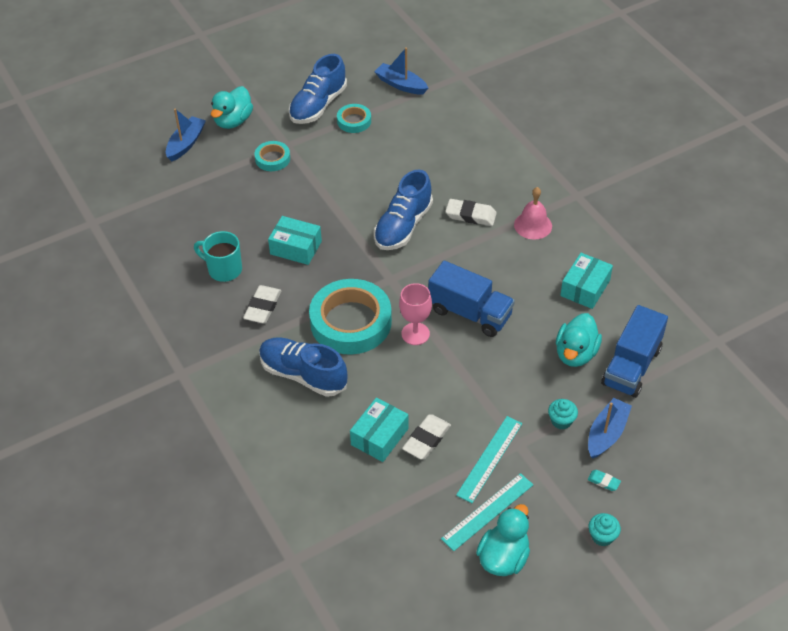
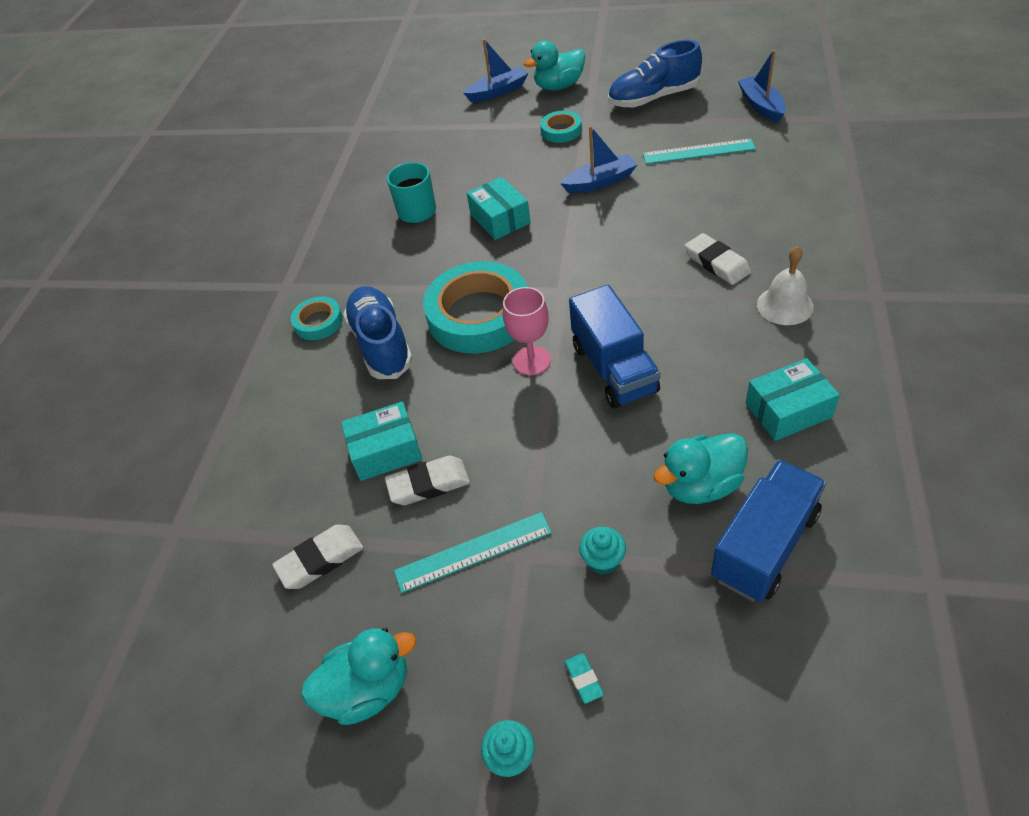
camera: 45 degrees right, 0 degrees up
(263, 307) = (414, 260): white eraser -> white eraser (320, 559)
(354, 121) = (676, 124): turquoise tape -> turquoise tape (318, 322)
(403, 226) = (628, 243): blue shoe -> none
(487, 511) = (408, 616): turquoise ruler -> turquoise ruler (698, 151)
(533, 225) = (785, 305): pink bell -> white bell
(606, 433) = (647, 615): blue boat -> blue boat (600, 182)
(631, 366) = (764, 545): blue truck -> blue truck turned 150 degrees clockwise

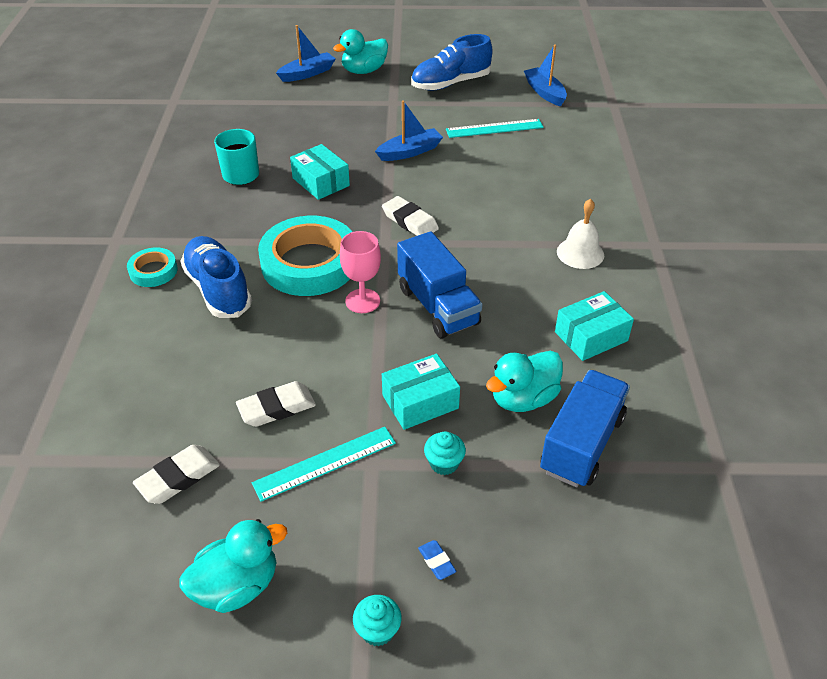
camera: 15 degrees left, 5 degrees down
(386, 451) = (232, 381): turquoise box -> turquoise box (420, 402)
(561, 130) = (370, 108): turquoise tape -> none
(583, 679) = (436, 561): turquoise eraser -> blue eraser
(716, 263) = (519, 219): white eraser -> white eraser (410, 221)

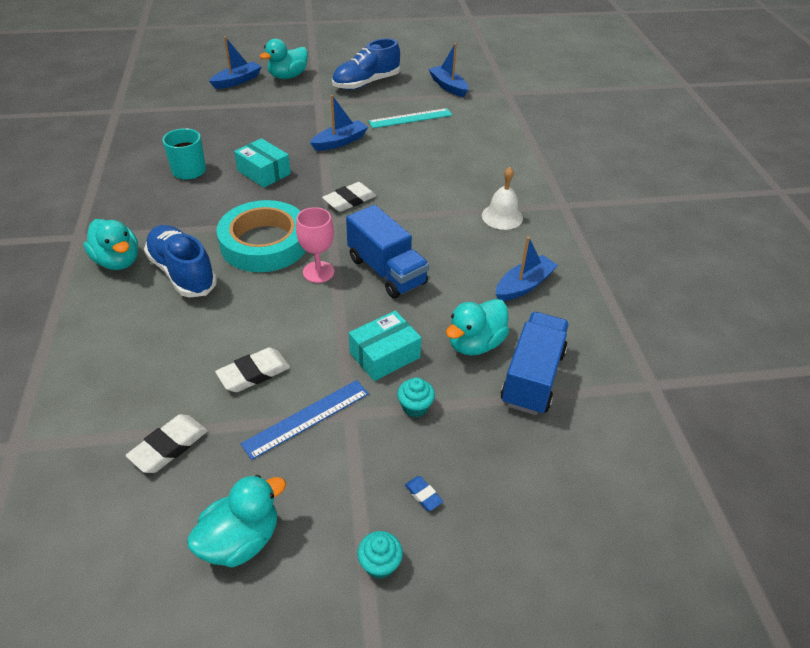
camera: 10 degrees left, 0 degrees up
(153, 271) = (118, 261): turquoise tape -> turquoise duck
(325, 463) = (307, 418): turquoise ruler -> blue ruler
(410, 221) = (349, 200): white eraser -> white eraser turned 75 degrees counterclockwise
(591, 336) = (524, 285): turquoise box -> blue boat

